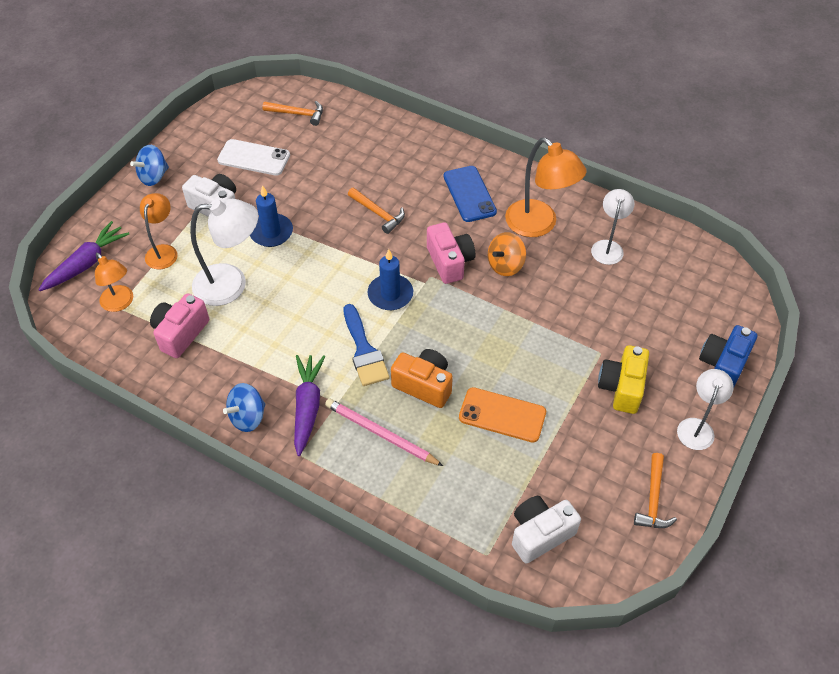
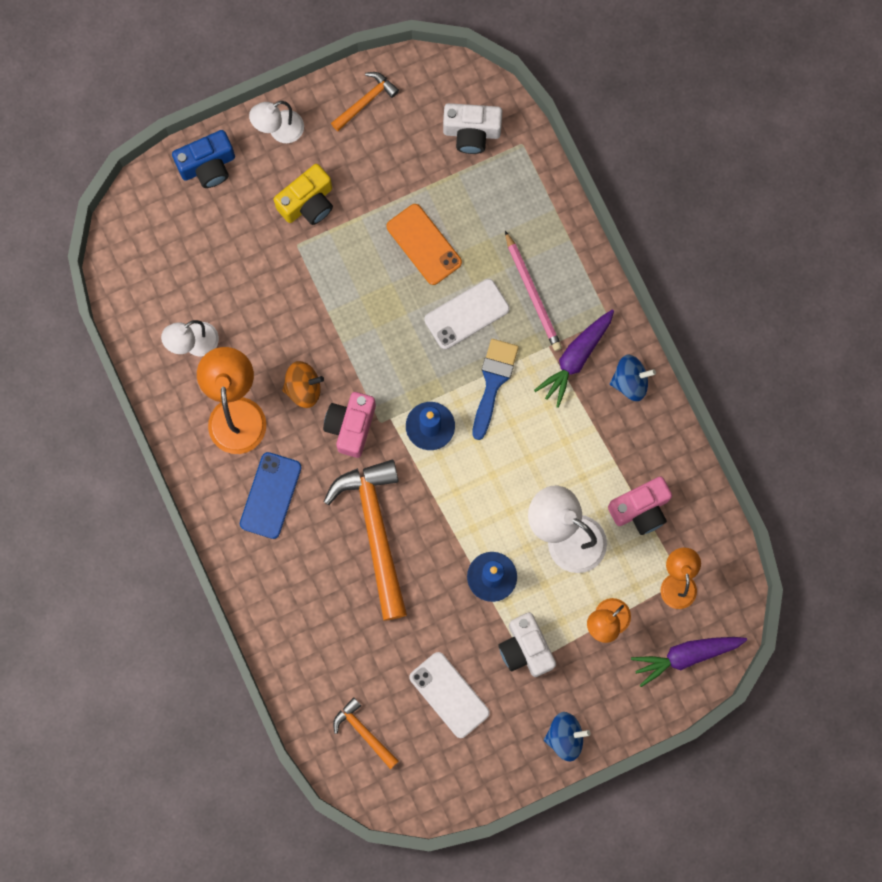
camera: 145 degrees left, 25 degrees up
(378, 213) = (375, 531): orange hammer -> orange hammer, size x2.04
(424, 385) = (466, 314): orange camera -> white phone

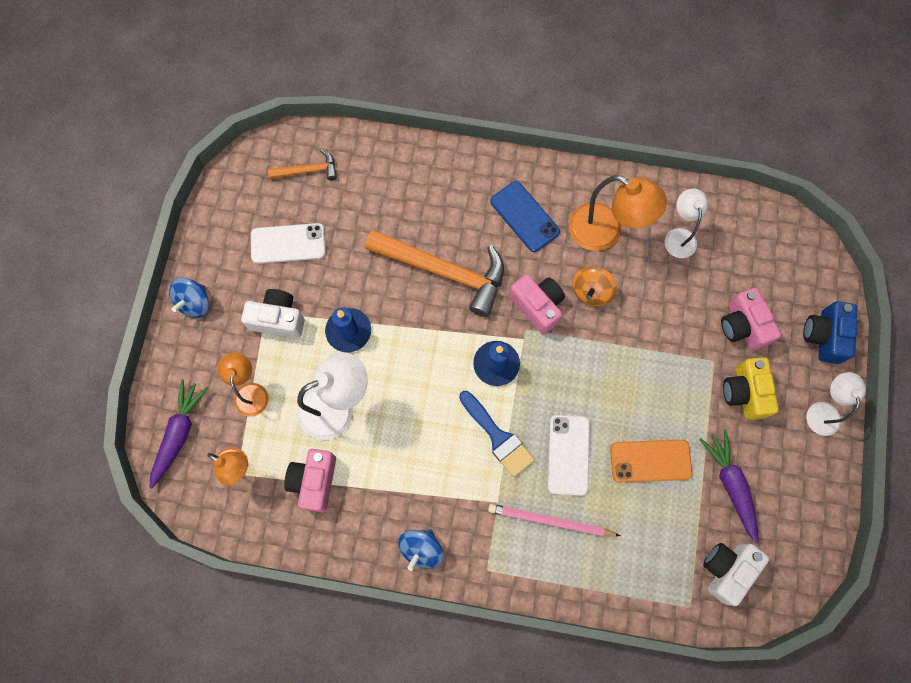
camera: 125 degrees right, 5 degrees down
(246, 239) = (742, 326): none -> pink camera
(366, 101) = (809, 499): orange hammer -> none
(575, 359) = (471, 517): purple carrot -> purple carrot (730, 484)

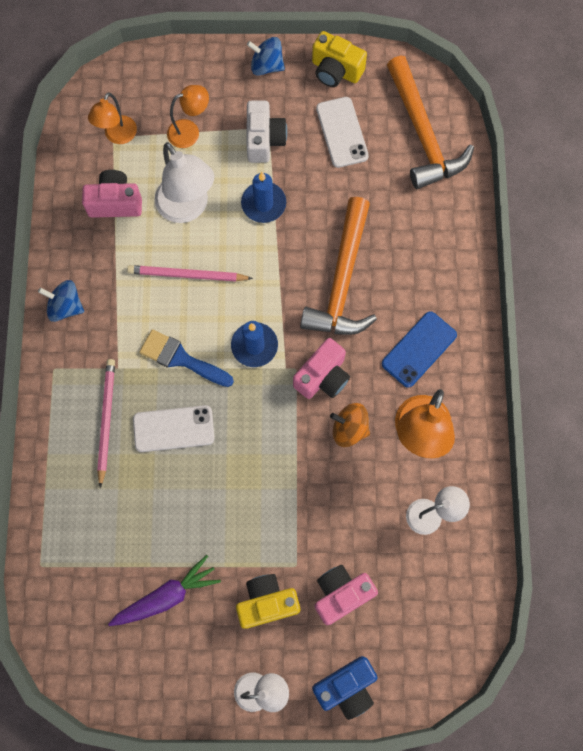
camera: 80 degrees right, 0 degrees up
(179, 433) = (142, 82): purple carrot -> none
(218, 237) = (335, 70): none -> yellow camera
(308, 170) = (423, 134): orange hammer -> orange hammer, size x2.04
(410, 418) = (187, 275): none -> pink pencil
(498, 437) = (181, 358): blue brush -> blue brush turned 75 degrees clockwise
(650, 461) = (179, 511): orange phone -> none
(726, 570) = (80, 600): white camera -> none
(824, 336) = (346, 687): blue camera -> blue camera turned 150 degrees clockwise

